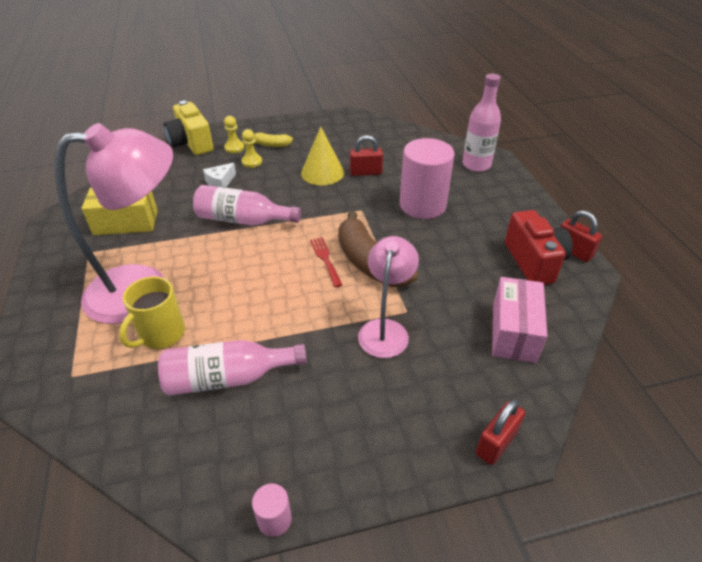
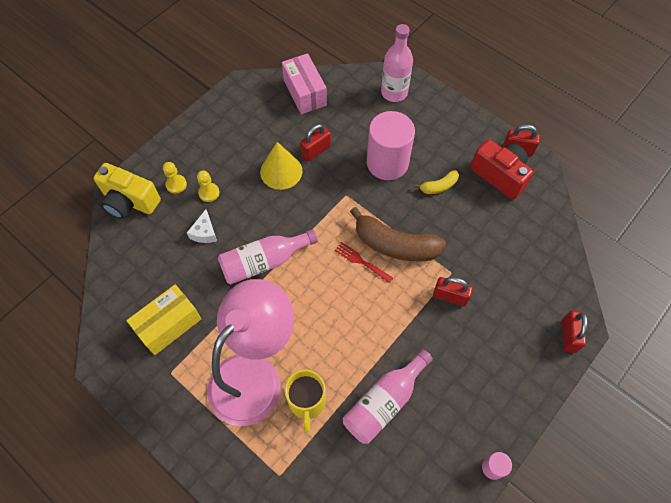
camera: 35 degrees left, 20 degrees up
(271, 144) = (206, 161): yellow banana -> yellow banana (439, 186)
(385, 329) = (450, 296): pink lamp -> red padlock
(513, 332) = (526, 247): pink box -> pink box (305, 93)

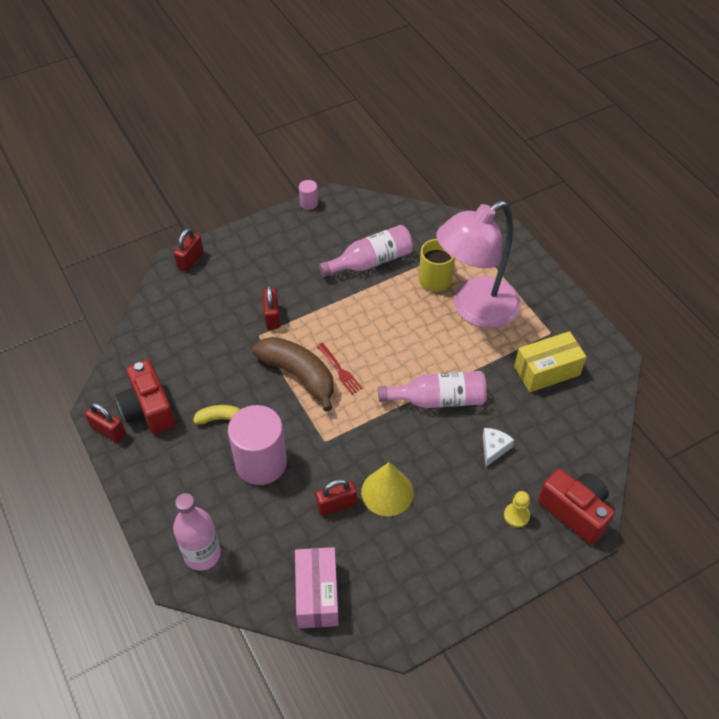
camera: 160 degrees left, 10 degrees down
(130, 201) = (575, 511): yellow camera -> red camera
(209, 193) = (479, 493): yellow pawn -> none
(450, 296) = (272, 316): red padlock -> red padlock turned 45 degrees clockwise

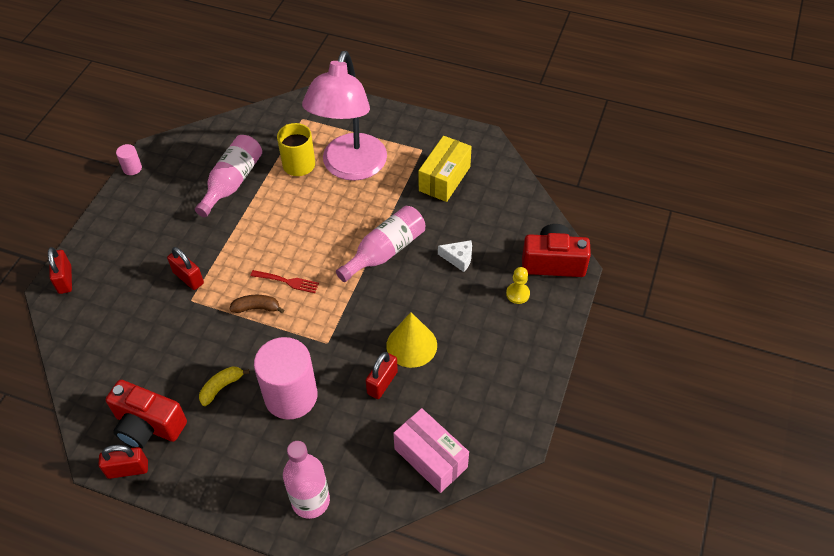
camera: 40 degrees left, 0 degrees up
(299, 375) = (257, 308): brown banana -> brown banana, size x0.49
(494, 448) = (458, 258): white cheese -> white cheese turned 120 degrees clockwise

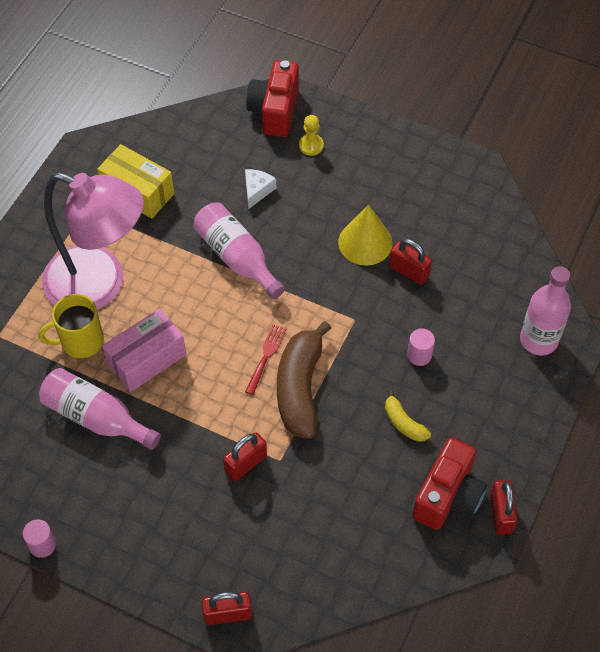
camera: 85 degrees left, 5 degrees up
(257, 308) = (300, 388): brown banana -> brown banana, size x2.04
(291, 396) = (419, 355): pink cylinder -> pink cylinder, size x0.43
(430, 458) = (495, 237): pink box -> pink box (147, 359)

